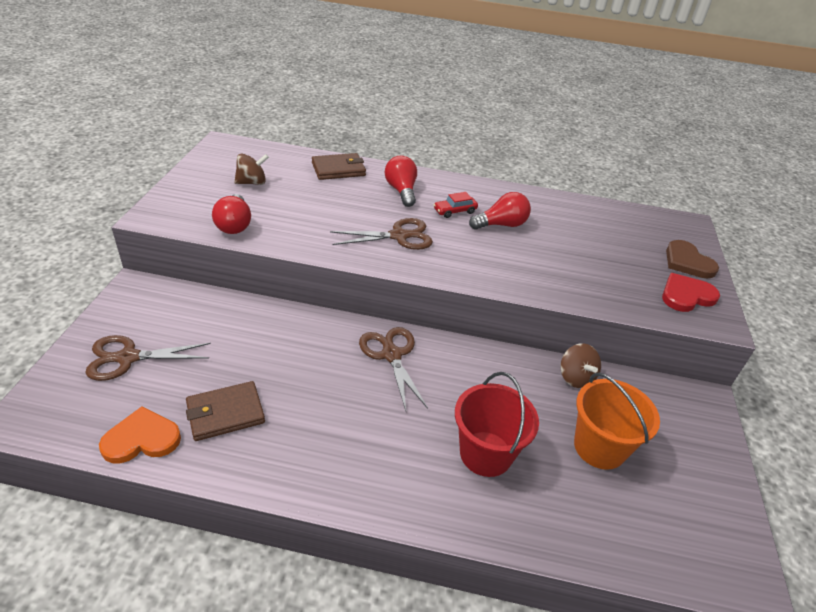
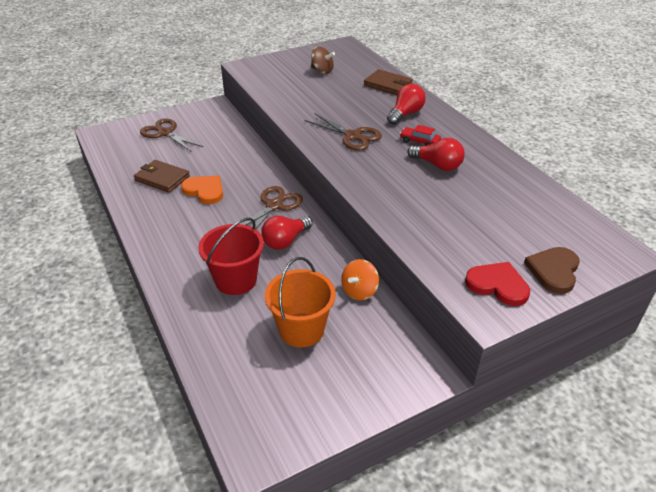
camera: 55 degrees right, 0 degrees up
(142, 439) = (121, 166): orange heart -> orange heart (204, 191)
(234, 225) = (274, 87): red light bulb -> red light bulb (285, 241)
(575, 377) = (359, 291): brown spinning top -> orange spinning top

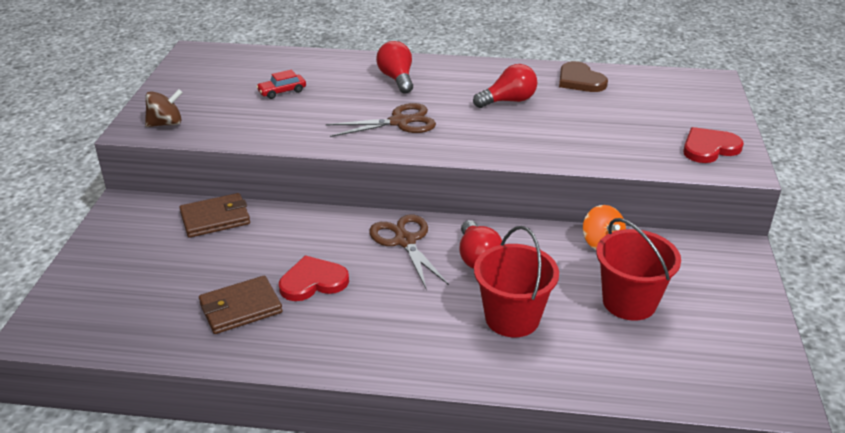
camera: 55 degrees left, 5 degrees down
(165, 133) = (130, 269): brown scissors -> none
(204, 191) = (313, 281): orange heart -> red heart
(301, 330) = (629, 302): orange bucket -> red bucket
(322, 71) = (234, 86): brown spinning top -> brown spinning top (166, 124)
(388, 85) = (325, 64): brown wallet -> brown wallet (215, 218)
(419, 141) = (457, 93): red car -> red car (282, 91)
(553, 271) = (711, 117): brown heart -> brown heart (580, 80)

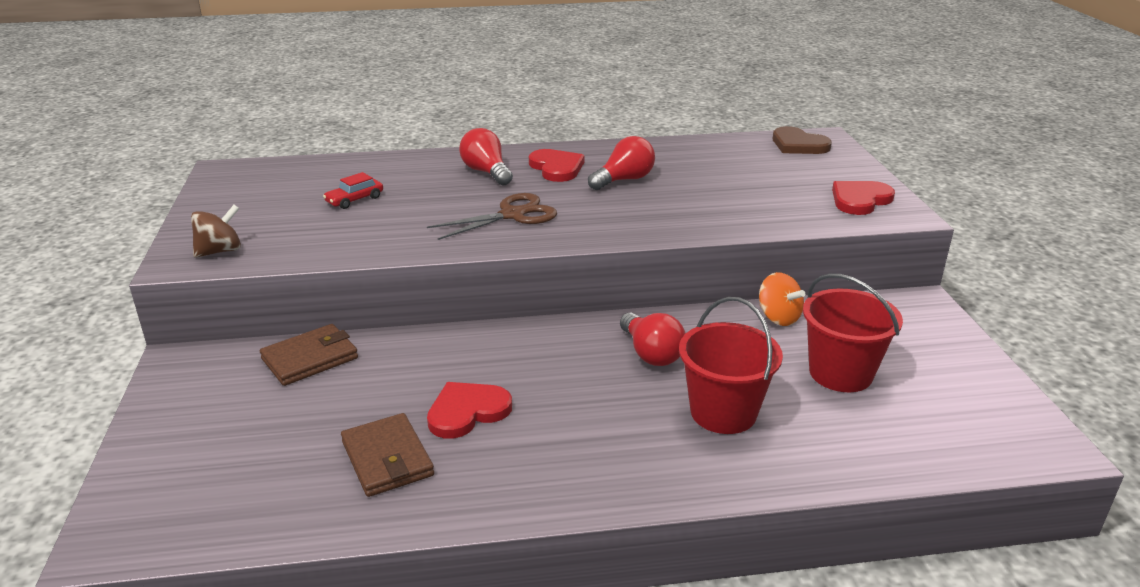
camera: 15 degrees left, 5 degrees down
(240, 308) = (387, 459): brown wallet -> brown wallet turned 75 degrees counterclockwise
(405, 241) = (558, 348): brown scissors -> none
(457, 82) = (556, 168): none -> red heart
(580, 80) = (689, 152): brown heart -> brown heart (798, 145)

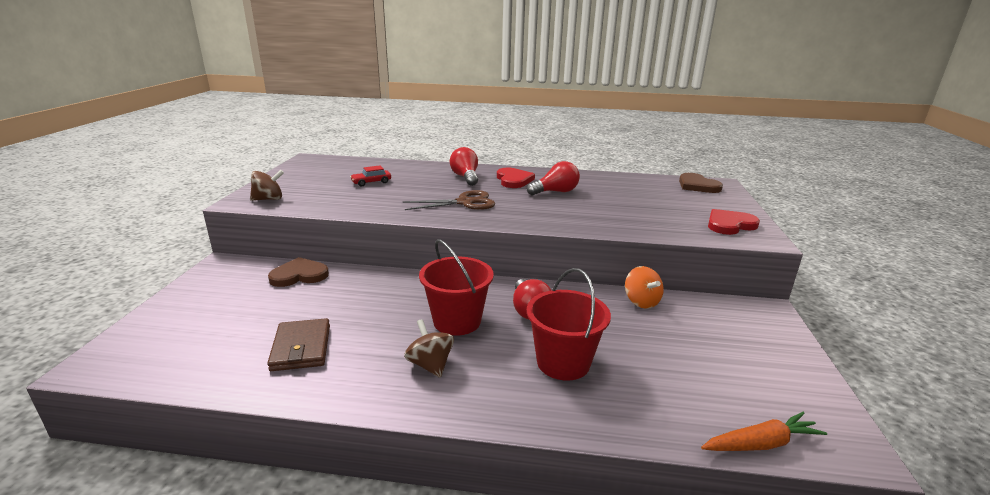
camera: 15 degrees right, 5 degrees down
(310, 358) = (299, 275): brown wallet -> brown heart
(467, 412) = (375, 326): red heart -> none
(568, 447) = (430, 365): none -> brown spinning top
(840, 373) = (674, 351): red bucket -> red bucket (457, 321)
(964, 460) = (761, 443): none -> orange carrot

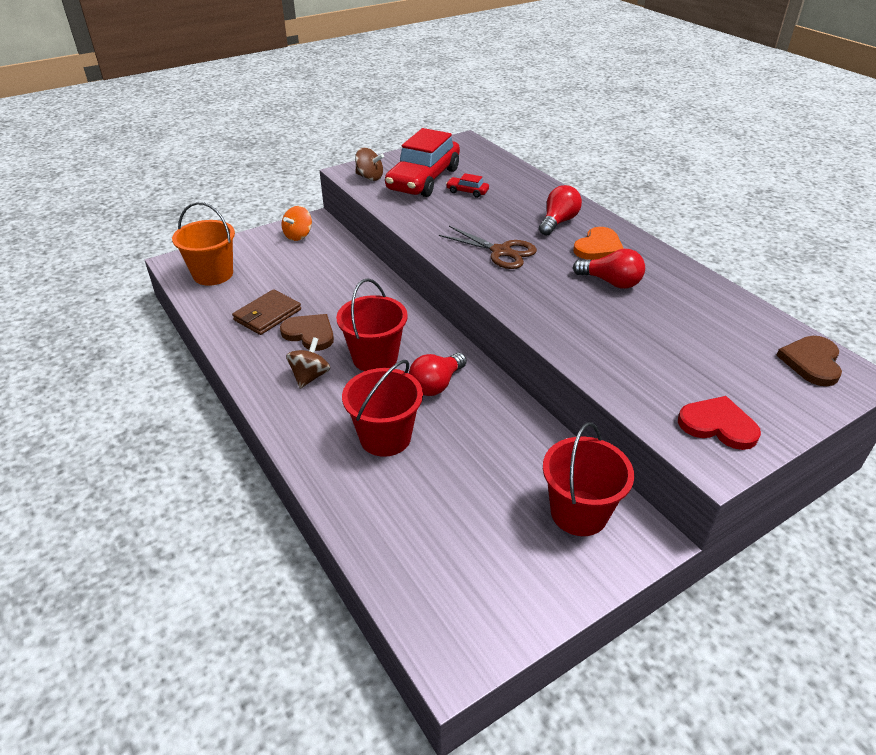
camera: 50 degrees right, 15 degrees up
(169, 351) = (213, 274): none -> orange bucket
(299, 275) = (342, 257): brown heart -> brown heart (310, 334)
(321, 186) = (423, 179): none -> red car
(513, 180) = (598, 247): red heart -> orange heart
(641, 302) = (539, 441): orange spinning top -> orange spinning top (298, 235)
(726, 321) = (579, 513): none -> red bucket
(761, 443) = (399, 592): orange carrot -> none

